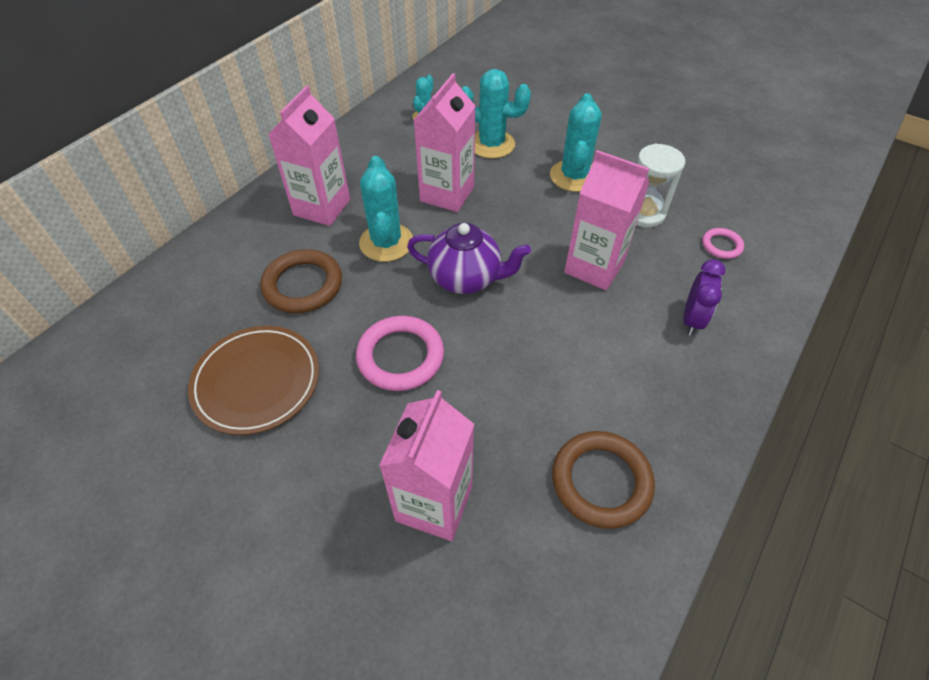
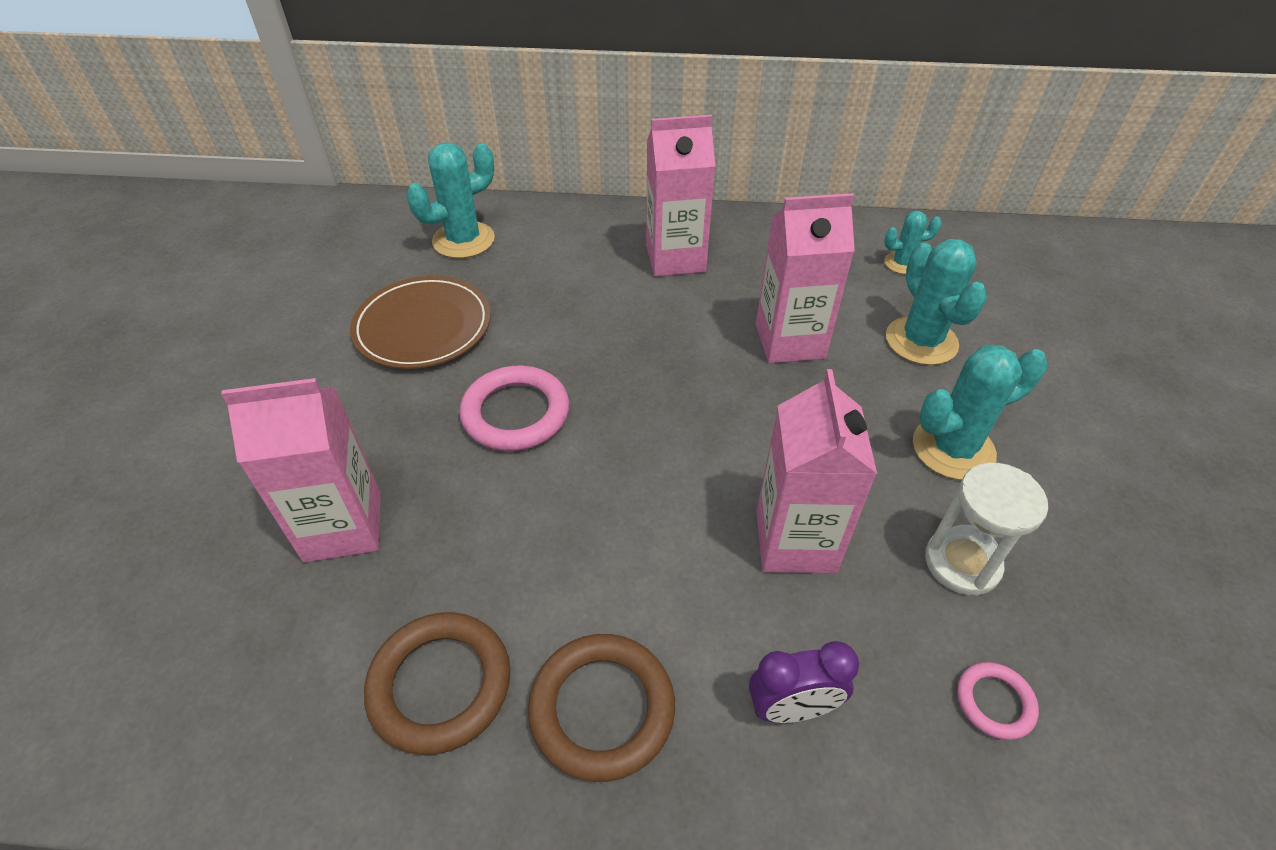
camera: 60 degrees right, 5 degrees down
(303, 285) = (559, 298): brown ring -> brown ring (602, 709)
(386, 242) = (667, 328): turquoise cactus -> turquoise cactus (463, 240)
(466, 278) = (668, 418): purple teapot -> none

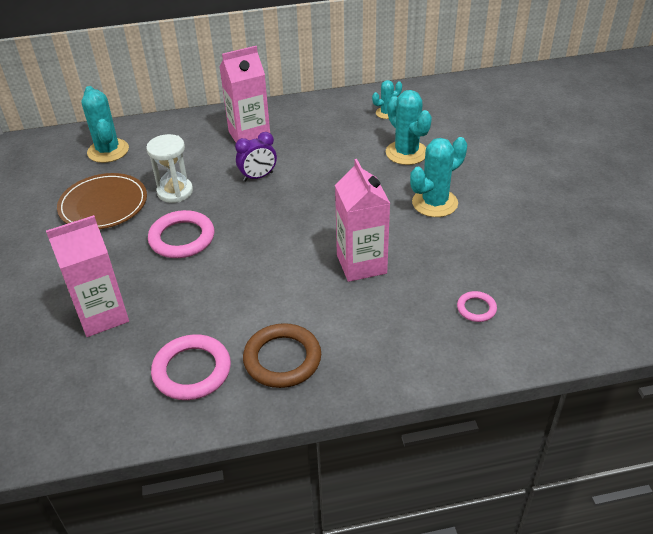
camera: 15 degrees left, 5 degrees down
(440, 685) = (192, 370): brown ring -> pink ring
(463, 240) = (108, 151): turquoise cactus -> turquoise cactus turned 60 degrees counterclockwise
(790, 341) = (332, 168): pink carton -> none
(792, 708) = (379, 335): purple clock -> purple clock (258, 177)
(962, 563) = (449, 254): white hourglass -> white hourglass (175, 192)

